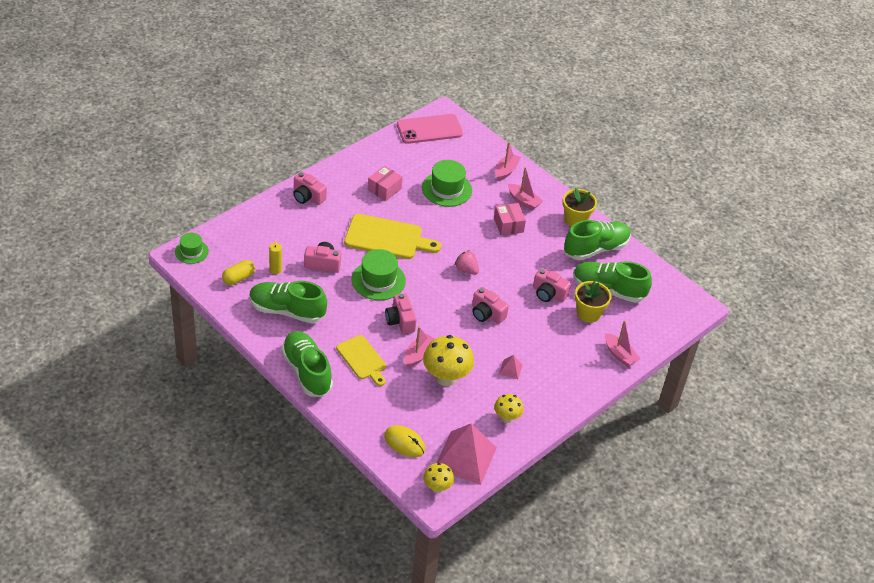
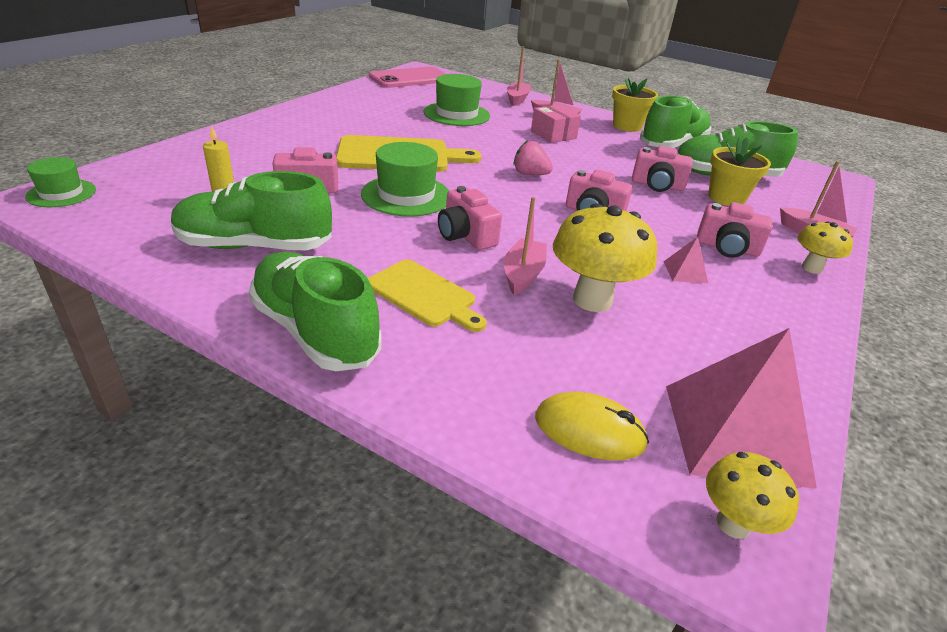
camera: 15 degrees left, 10 degrees down
(238, 278) = (154, 215): yellow capsule -> none
(308, 197) = (267, 129): pink camera -> pink camera (727, 248)
(384, 189) = (375, 118): pink box -> none
(506, 418) = (744, 343): yellow mushroom -> yellow mushroom (811, 268)

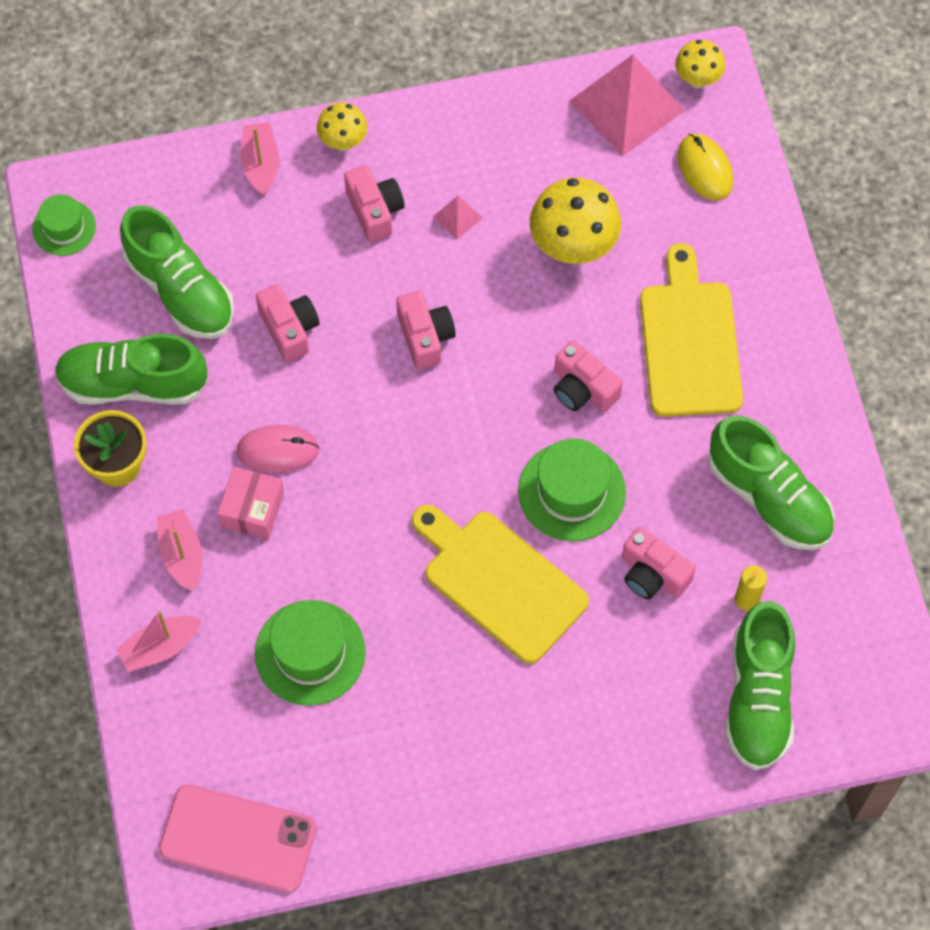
camera: 130 degrees left, 30 degrees up
(61, 193) = (885, 714): green hat -> green hat (64, 227)
(315, 331) = (794, 360): green shoe -> green shoe (758, 697)
(424, 295) = (689, 342): yellow cutting board -> yellow cutting board, size x1.56
(466, 236) = (582, 389): pink camera -> pink camera turned 120 degrees clockwise
(523, 274) = (591, 309): pink boat -> none
(530, 174) = (399, 443): pink strawberry -> none
(578, 151) = (278, 450): none -> pink mouse
(726, 198) = (251, 261): yellow flower pot -> none

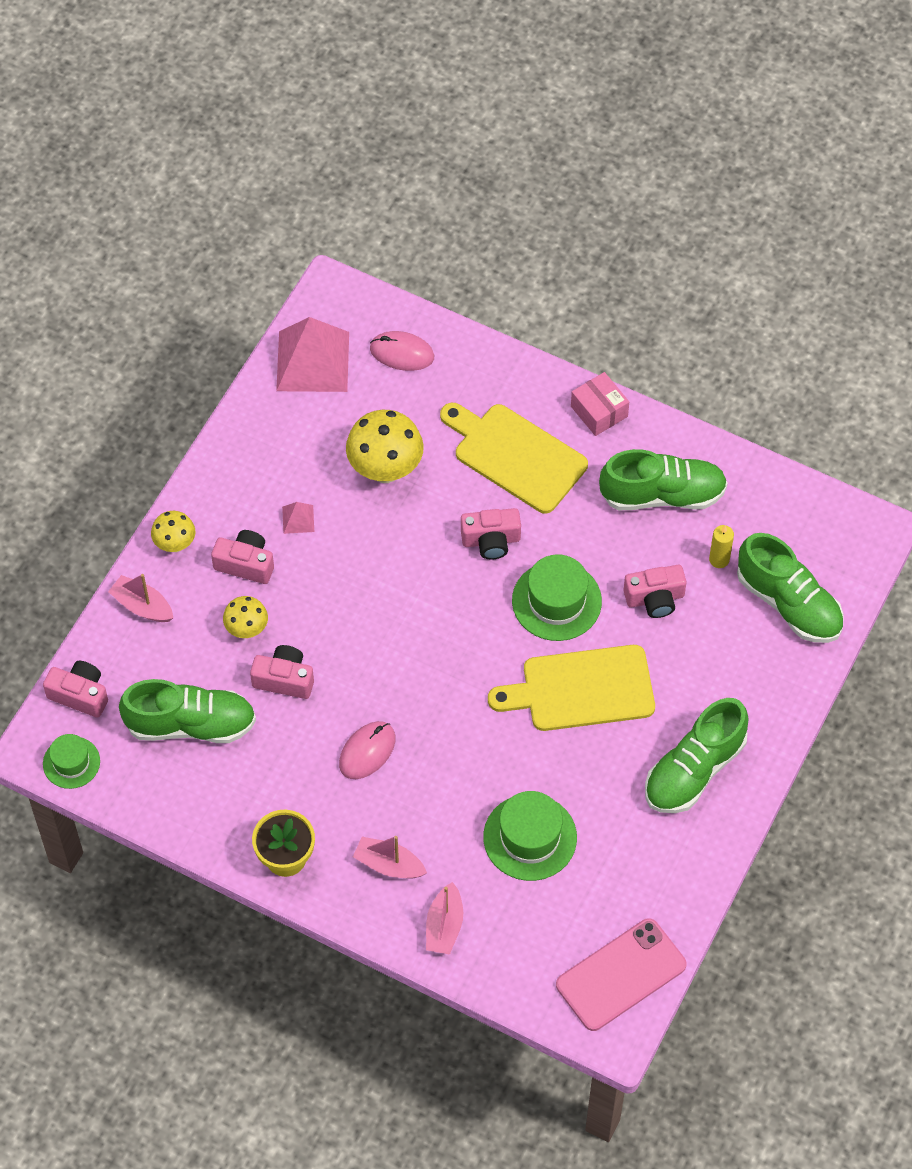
camera: 50 degrees left, 5 degrees down
(133, 383) = (234, 804): green shoe -> green shoe (694, 769)
(252, 509) = (396, 798): pink box -> pink box (599, 411)
(425, 337) = (367, 603): pink camera -> pink camera (80, 695)
(697, 79) = (333, 307): yellow mushroom -> yellow mushroom (247, 629)
(704, 169) = (402, 353): yellow mouse -> pink mouse

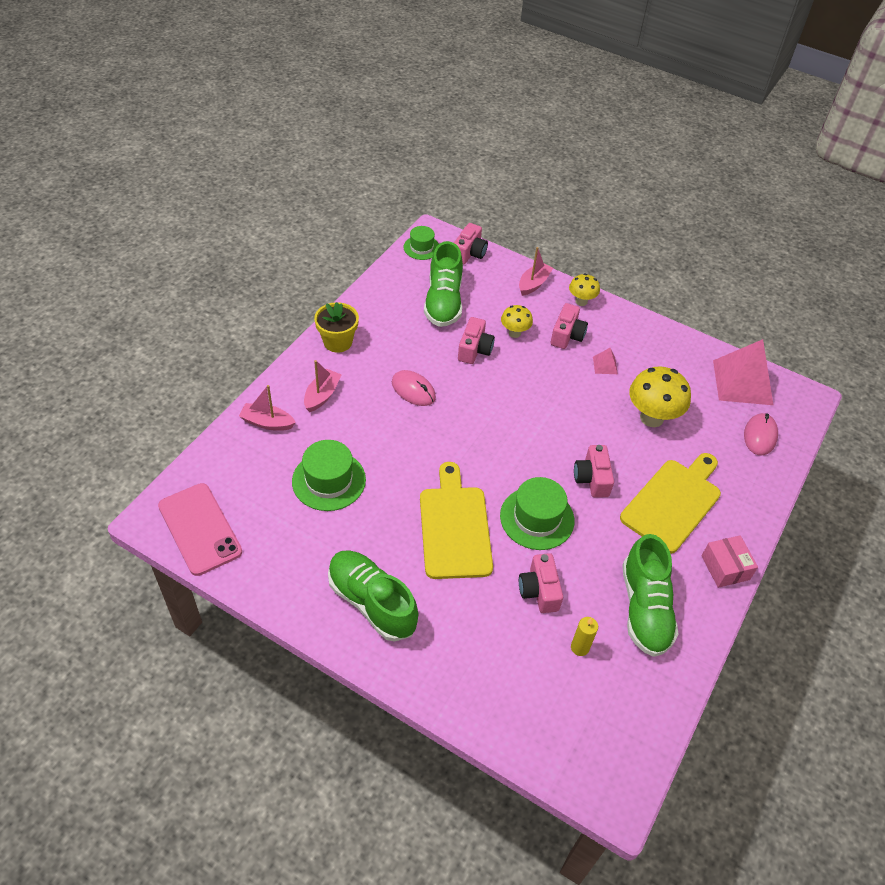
camera: 90 degrees right, 10 degrees down
(599, 411) = (725, 567): pink box -> pink box turned 75 degrees counterclockwise
(788, 603) = (534, 703): green shoe -> none

